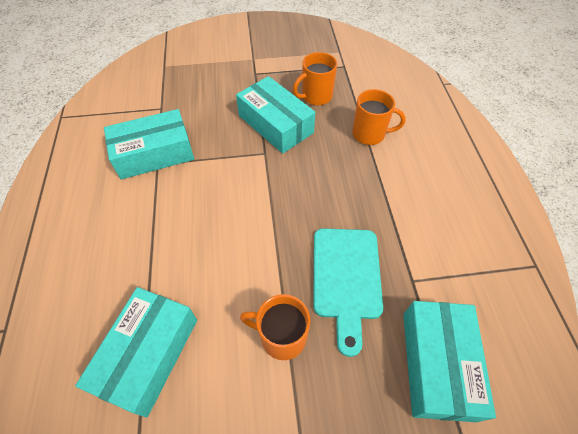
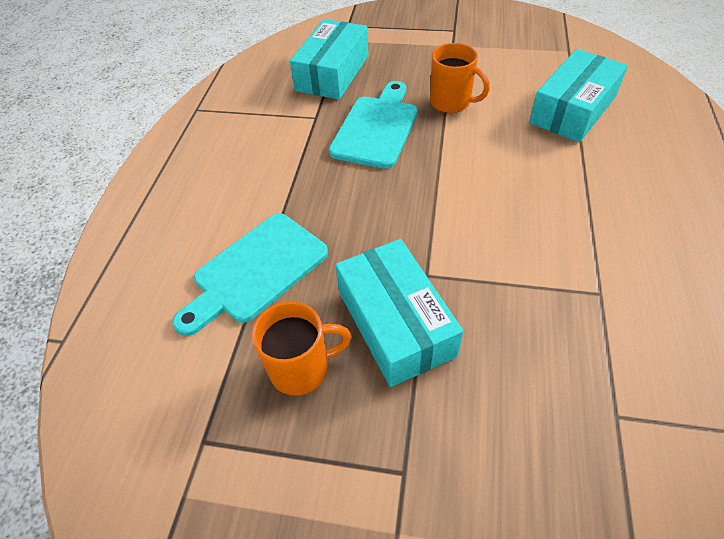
camera: 160 degrees left, 5 degrees down
(154, 154) = (609, 311): turquoise box -> none
(369, 134) = (256, 271): orange mug -> turquoise cutting board

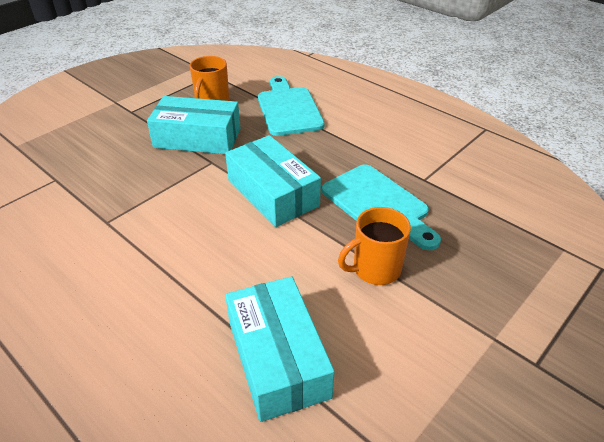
camera: 120 degrees right, 10 degrees down
(332, 73) = (493, 215): turquoise box -> turquoise box (273, 193)

